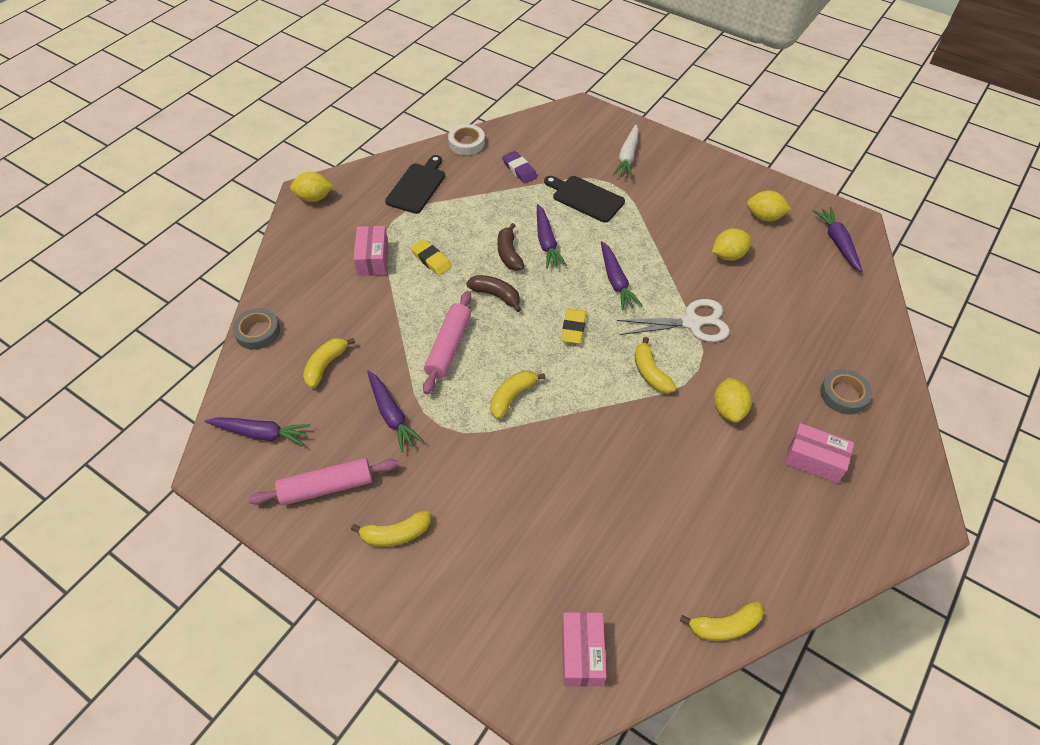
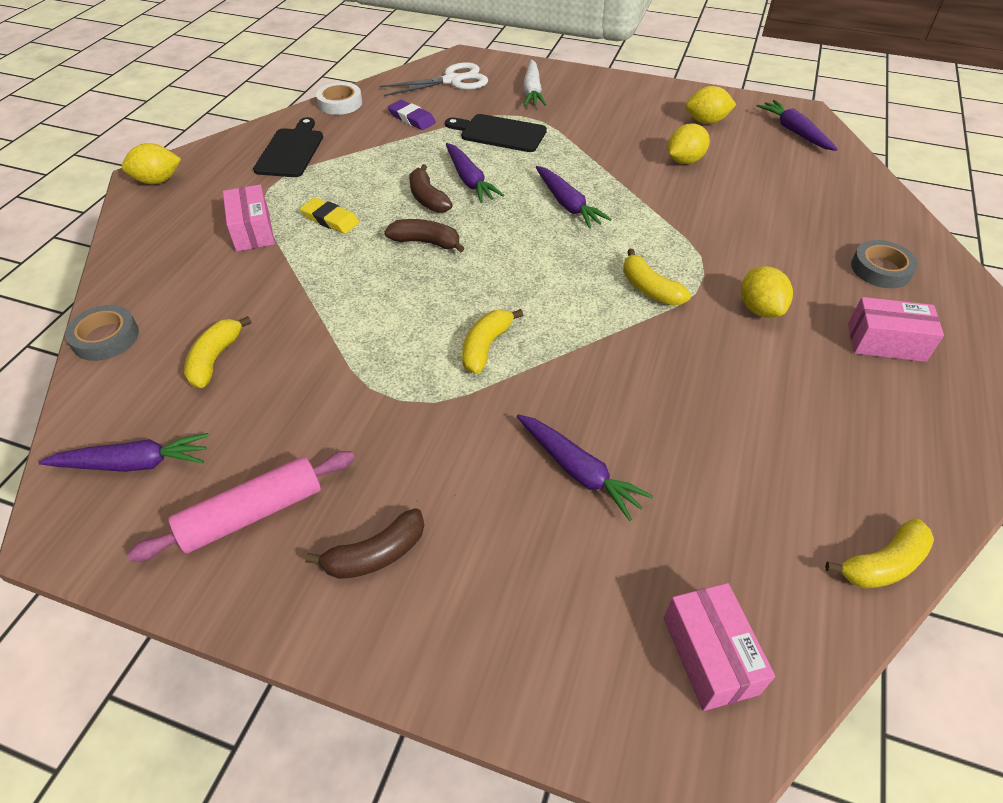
camera: 15 degrees left, 5 degrees down
(391, 415) = (326, 401): purple carrot -> purple carrot (578, 471)
(396, 534) = (376, 554): yellow banana -> brown banana
(449, 347) = (382, 307): pink rolling pin -> none
(573, 328) = (536, 259): yellow eraser -> none
(692, 323) = (674, 230): white scissors -> white scissors (452, 81)

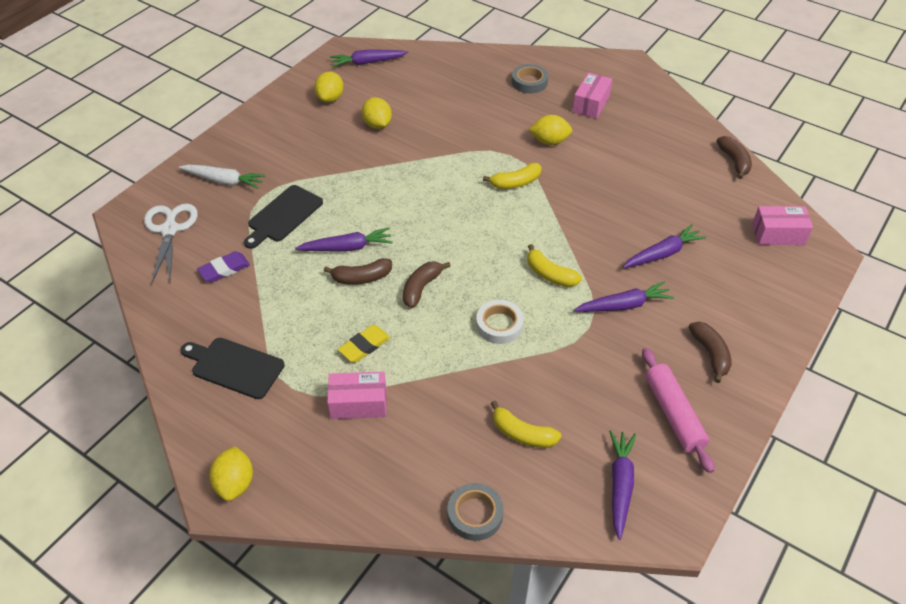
camera: 75 degrees left, 0 degrees up
(340, 103) = (161, 320): white tape -> white tape (499, 325)
(567, 204) = (406, 198): purple carrot -> purple carrot (624, 305)
(883, 564) = (734, 161): yellow banana -> brown banana

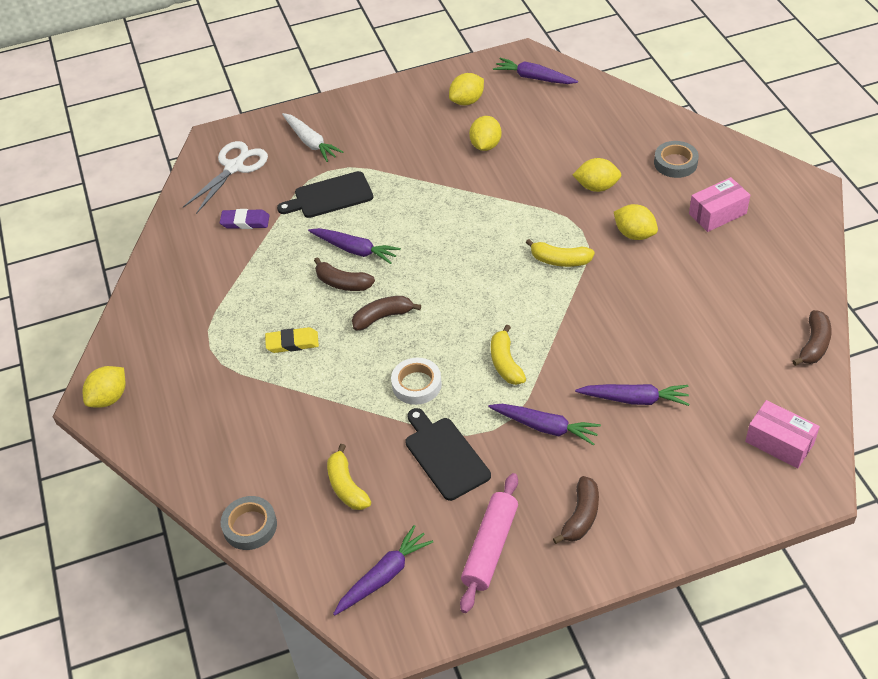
camera: 40 degrees right, 0 degrees up
(234, 367) = (184, 307): black cutting board -> black cutting board (445, 455)
(358, 403) = (246, 387): pink box -> none
(491, 120) = (596, 187): none -> yellow lemon

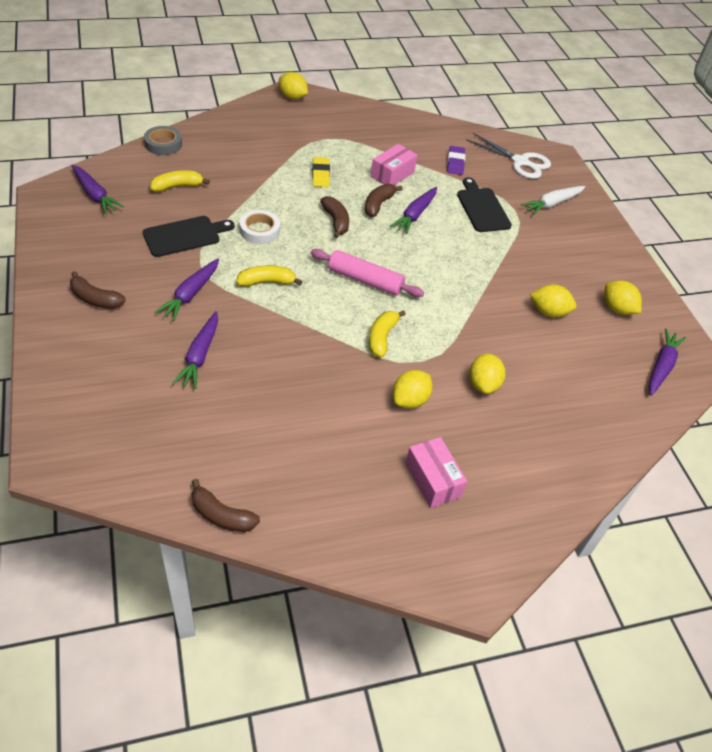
camera: 85 degrees right, 0 degrees up
(490, 547) = (92, 247): pink rolling pin -> pink rolling pin (365, 280)
(675, 163) = (519, 461): grey tape -> none
(779, 443) = (111, 449): pink box -> pink box (392, 174)

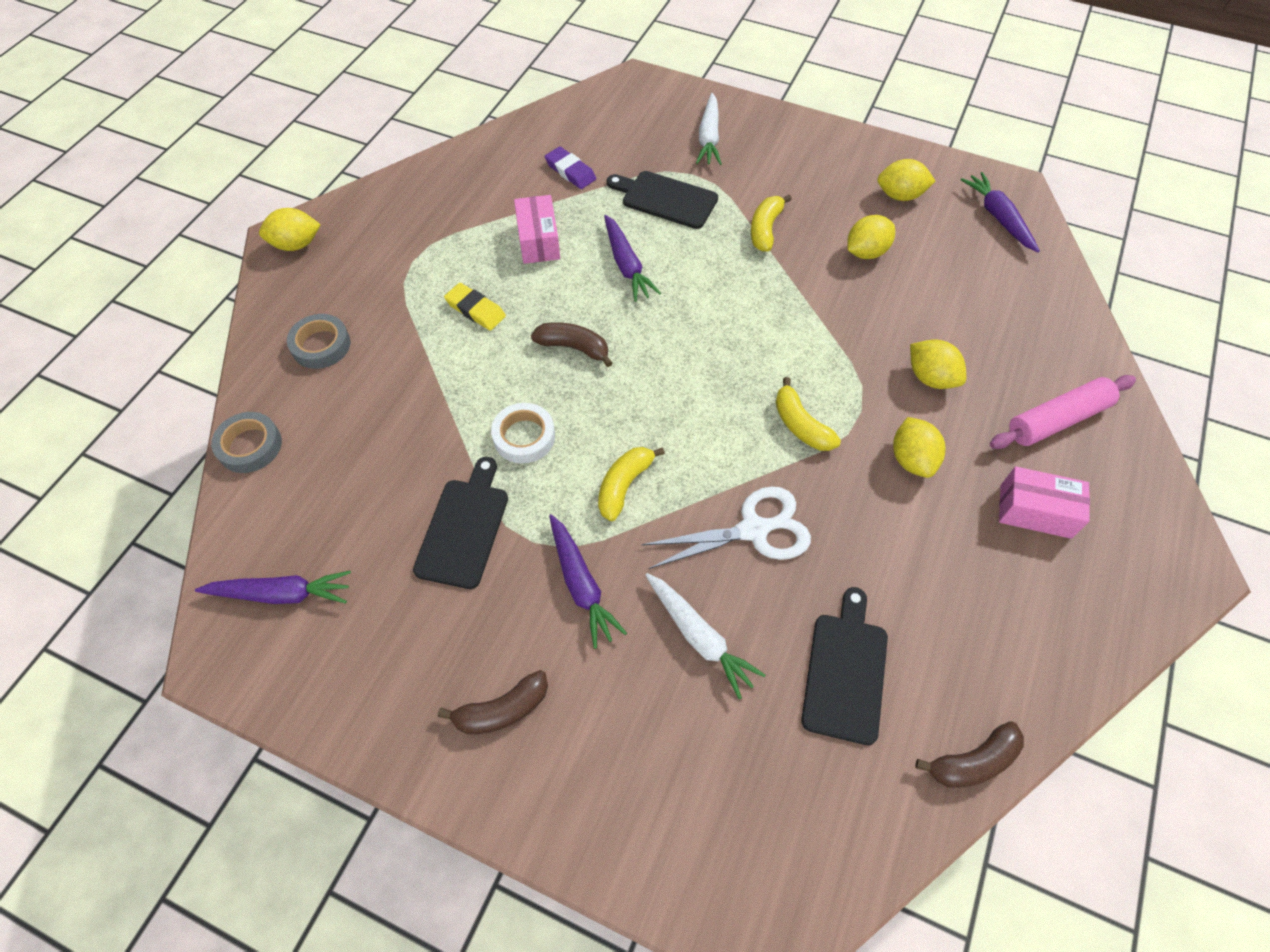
camera: 45 degrees left, 10 degrees up
(177, 186) = (356, 480): yellow banana -> yellow banana (765, 229)
(199, 355) = (699, 637): purple carrot -> white carrot
(232, 429) = (845, 671): none -> black cutting board
(242, 136) = (321, 345): none -> grey tape
(365, 280) = (697, 382): pink rolling pin -> pink rolling pin (1057, 420)
(378, 205) = (580, 288): brown banana -> none
(520, 162) = (619, 116): white scissors -> white scissors (753, 530)

